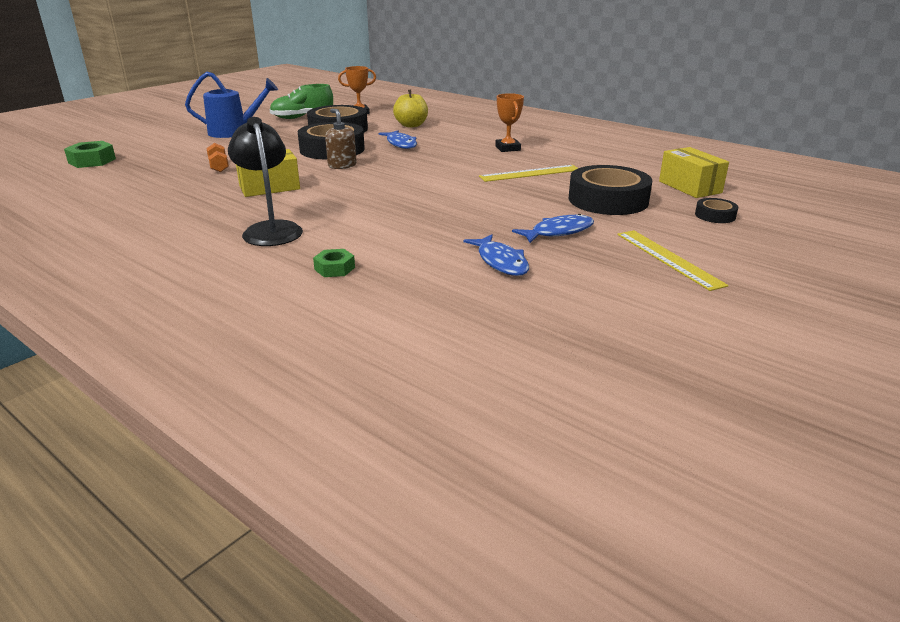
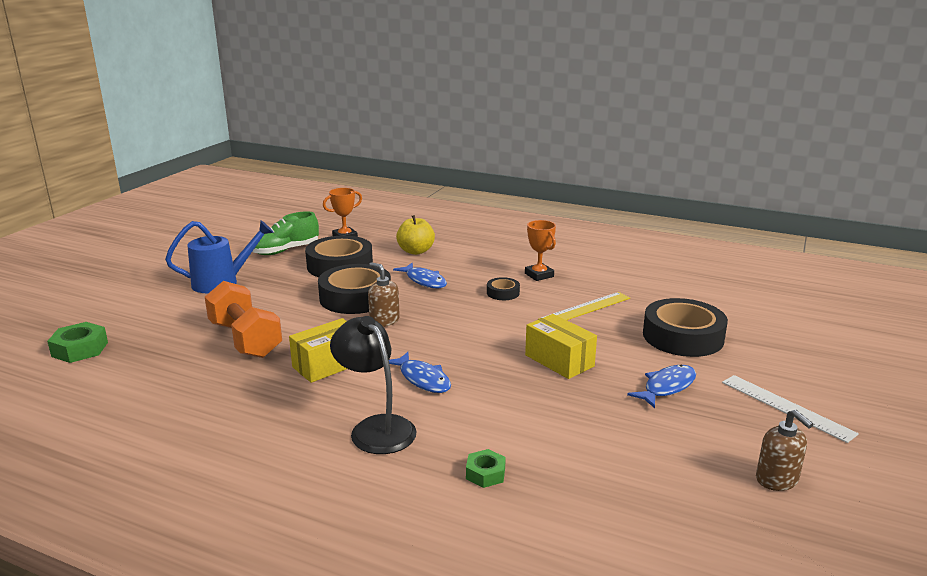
camera: 15 degrees left, 5 degrees down
(219, 167) = (245, 340): orange dumbbell -> orange dumbbell, size x2.14
(500, 262) = (641, 436): blue fish -> blue fish (422, 379)
(608, 307) = (777, 480): none -> brown soap dispenser
(668, 258) = (786, 407): yellow ruler -> white ruler
(690, 187) = (744, 309): yellow box -> yellow box (559, 361)
(715, 215) = (789, 344): black tape -> black tape (503, 293)

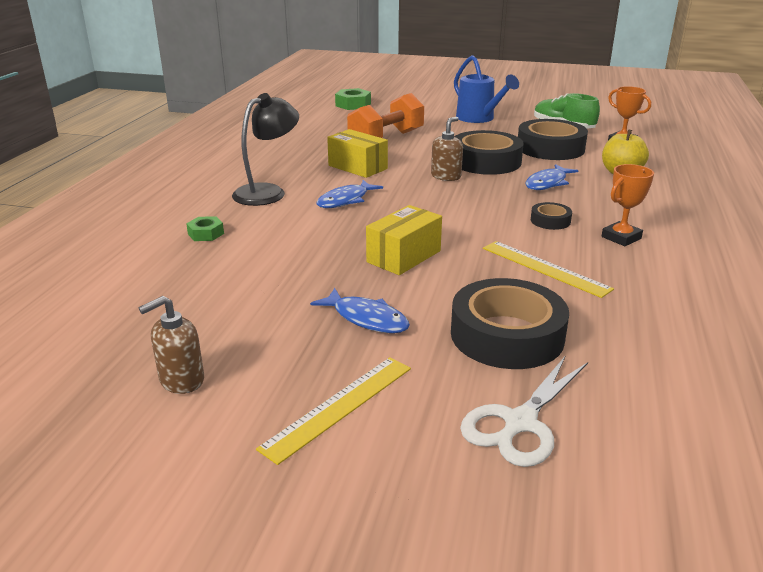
camera: 80 degrees right, 5 degrees up
(781, 348) = (520, 423): none -> white scissors
(786, 407) = (339, 406): white ruler -> yellow ruler

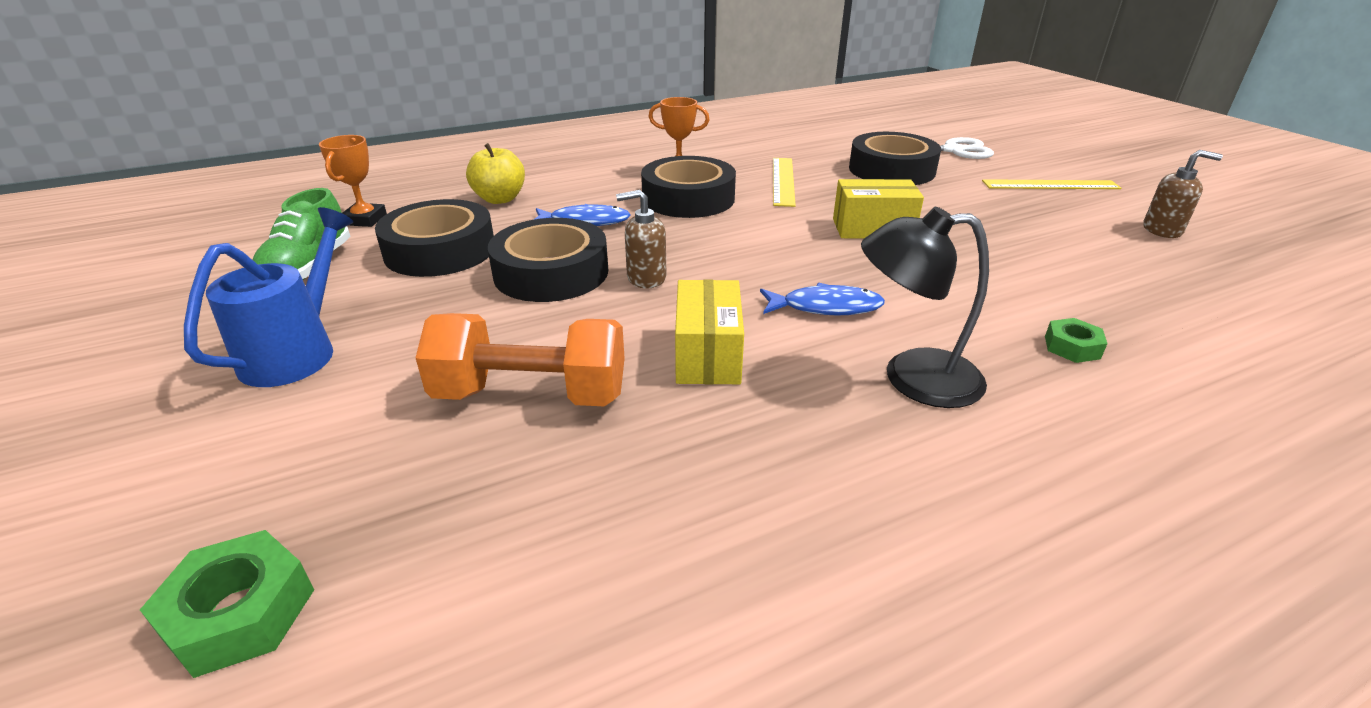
camera: 130 degrees left, 5 degrees up
(366, 318) = (975, 208): blue fish -> none
(550, 221) = (688, 198): black tape -> black tape, size x2.15

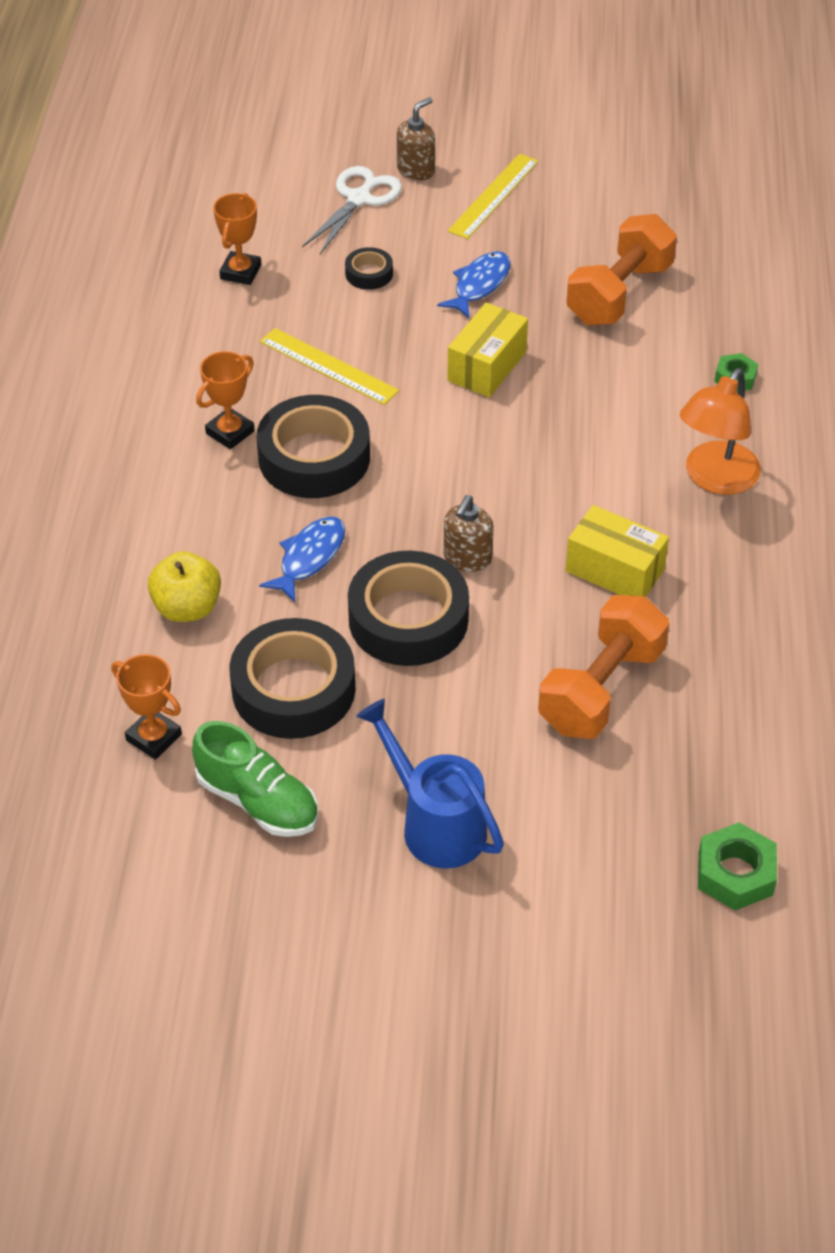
camera: 60 degrees left, 15 degrees up
(825, 140) = (240, 272): none -> orange trophy
(825, 307) = (596, 472): blue fish -> blue fish (479, 285)
(891, 170) = (369, 274): black tape -> black tape, size x0.47
(912, 378) = (714, 479): black lamp -> orange lamp
(1056, 257) = (619, 294): none -> orange dumbbell
(1162, 230) = (625, 202): brown soap dispenser -> brown soap dispenser (416, 170)

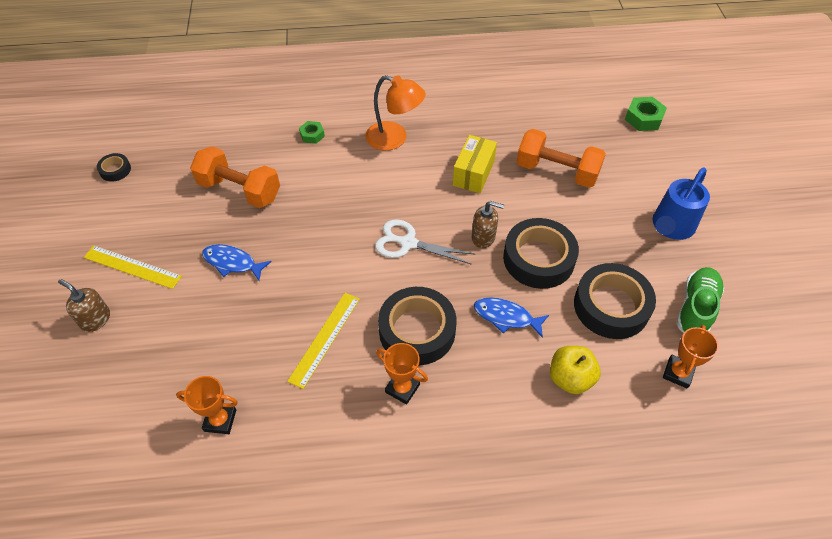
camera: 100 degrees left, 5 degrees up
(359, 199) = (129, 352): white scissors -> white scissors (408, 243)
(369, 274) = (221, 330): black tape -> black tape (115, 170)
(487, 366) = (315, 249): yellow box -> none

